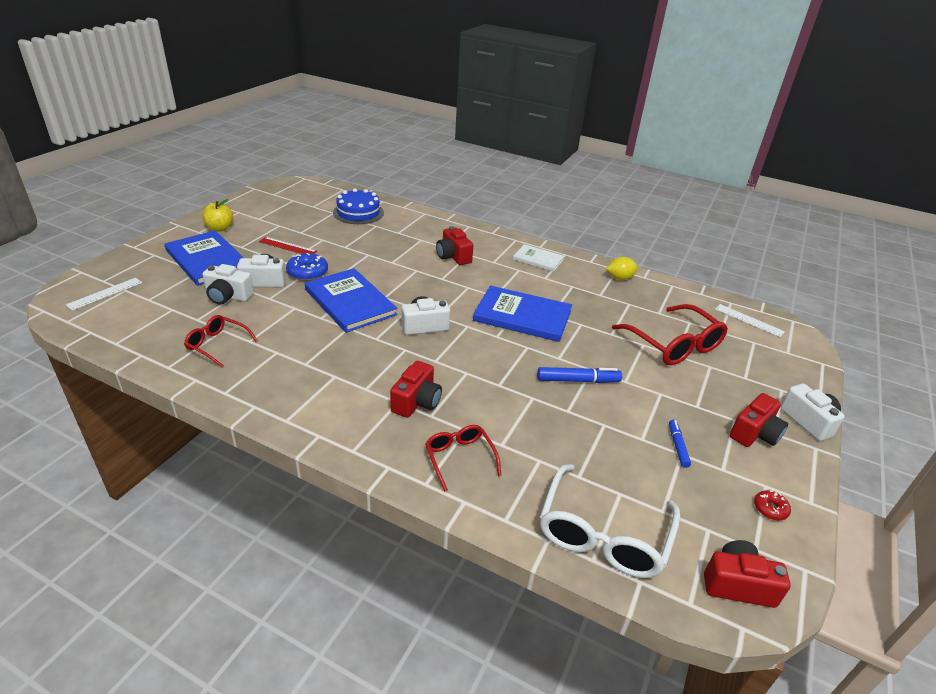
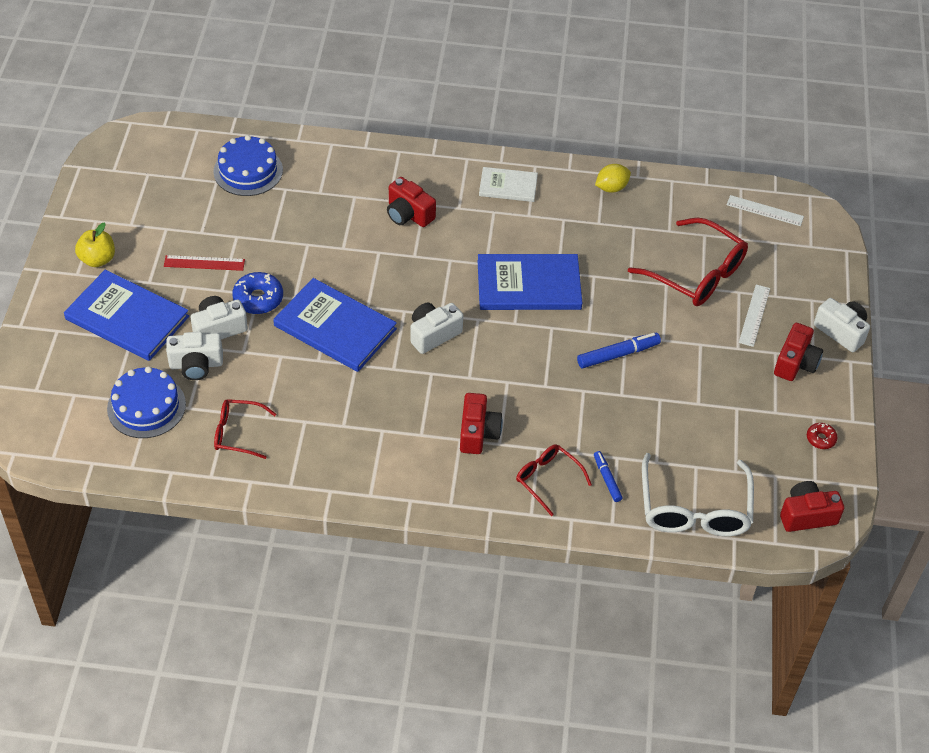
camera: 20 degrees left, 15 degrees up
(105, 293) = (57, 407): white ruler -> white ruler (754, 315)
(167, 310) = (146, 406): none -> blue cake
(677, 446) = (731, 401): blue marker -> blue marker (607, 479)

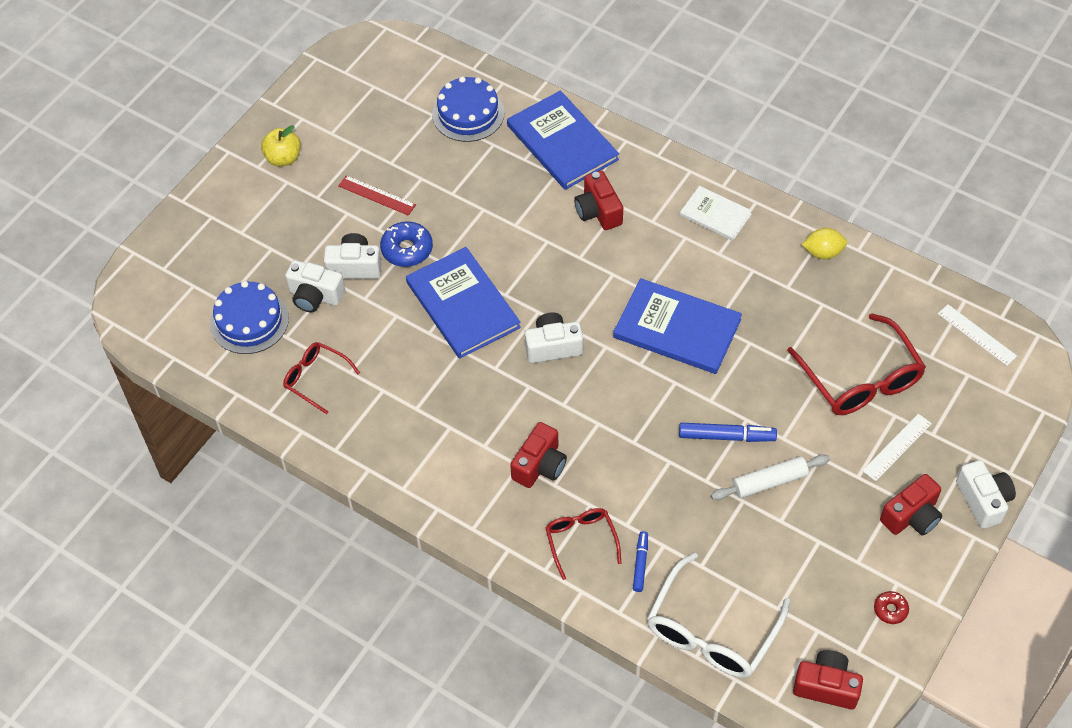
camera: 30 degrees right, 5 degrees up
(127, 318) = (278, 226): blue book -> blue book (562, 142)
(672, 377) = (769, 482): none -> white rolling pin

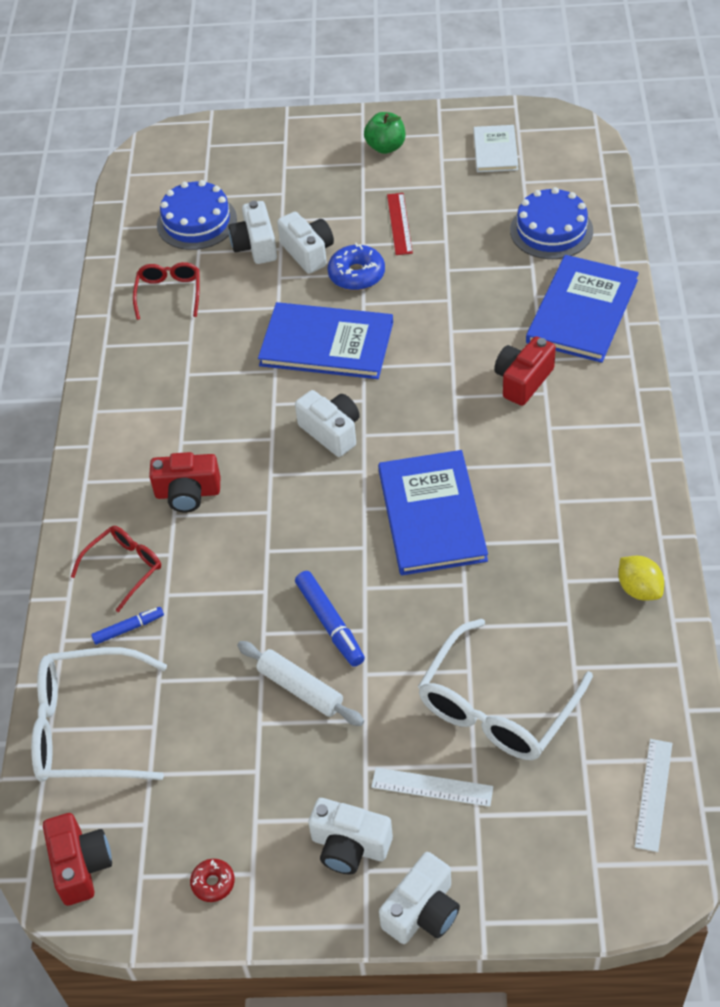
camera: 60 degrees right, 5 degrees down
(283, 158) = (386, 147): yellow apple -> green apple
(462, 305) = (326, 344): blue book -> blue book turned 75 degrees clockwise
(715, 215) = (604, 473): white book -> white book (495, 150)
(860, 379) = (497, 707): red glasses -> white glasses
(911, 516) = (349, 846): red camera -> white camera

